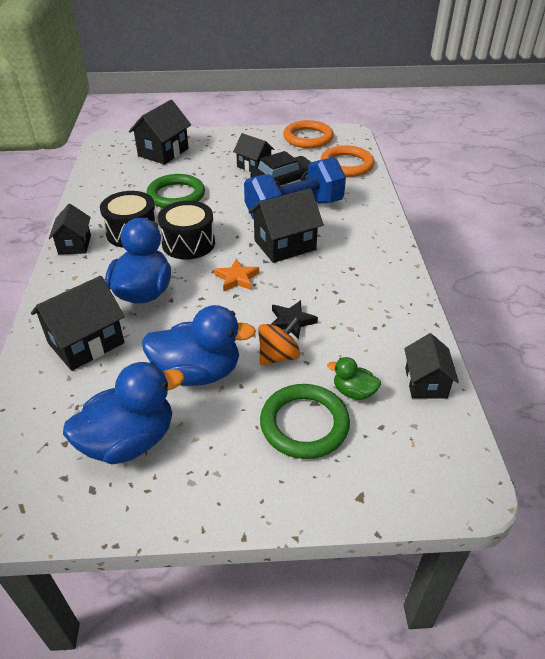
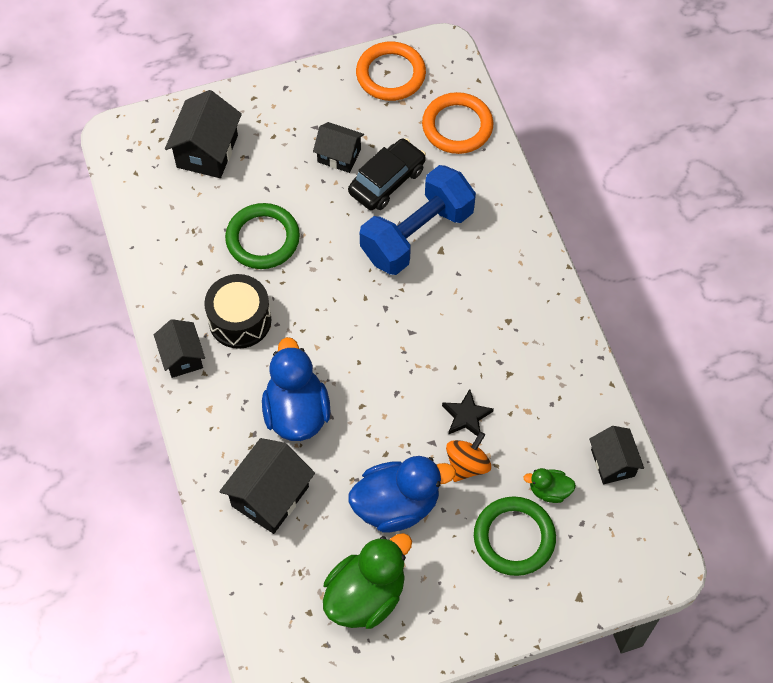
camera: 15 degrees left, 20 degrees up
(129, 441) = (366, 595): blue duck -> green duck
(188, 243) = (314, 323): black drum -> none
(237, 278) = (389, 367): orange star -> none
(285, 245) = (425, 300): black house -> none

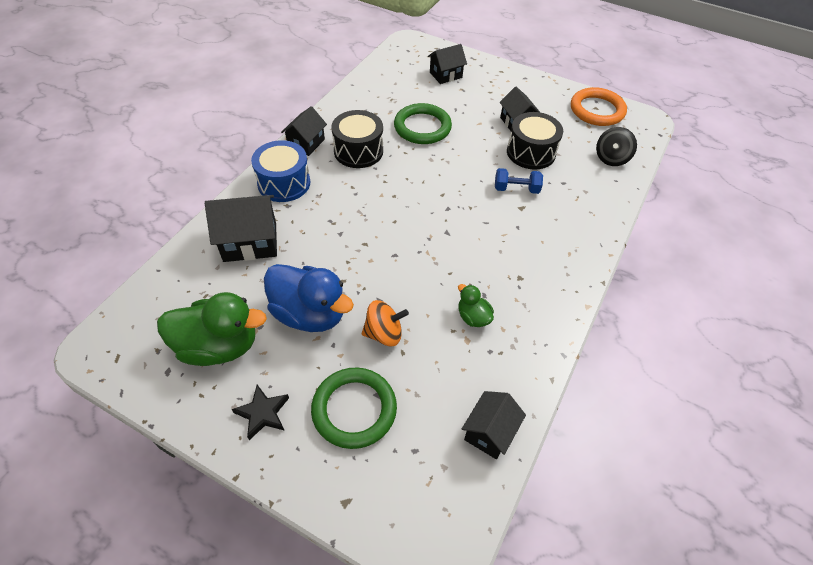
camera: 45 degrees right, 10 degrees down
(207, 151) = (445, 75): black house -> black house, size x0.65
(220, 416) = (284, 183): none -> blue drum
(296, 412) = (325, 215): blue duck -> none
(387, 181) = (531, 152): black car -> black drum
(417, 234) = (516, 189): blue dumbbell -> blue dumbbell, size x0.45
(457, 126) = (611, 158): orange ring -> black spinning top
(466, 416) = (421, 305): black star -> black star (263, 413)
(549, 490) = (418, 404): green duck -> green duck (473, 317)

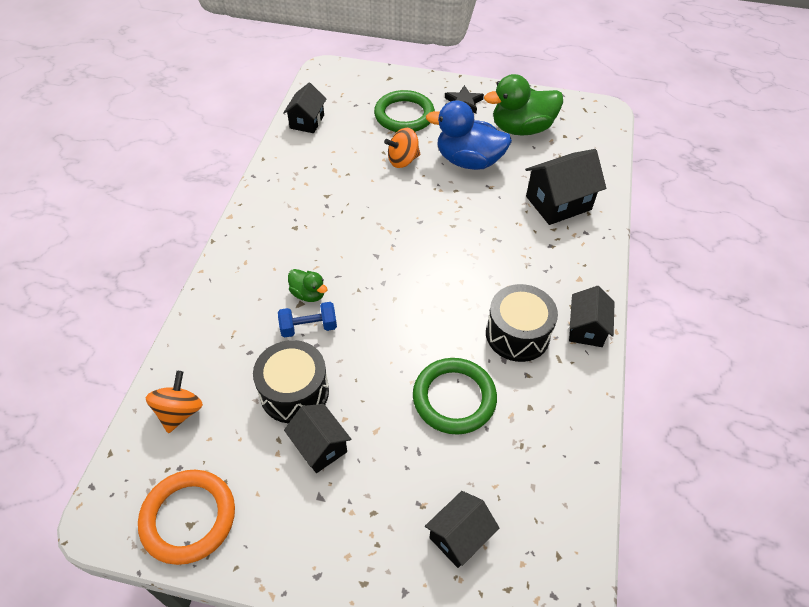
camera: 165 degrees right, 0 degrees up
(284, 183) = (572, 269): blue drum -> none
(473, 317) = (333, 186): green duck -> green duck (308, 294)
(611, 158) = (179, 412): black spinning top -> orange spinning top

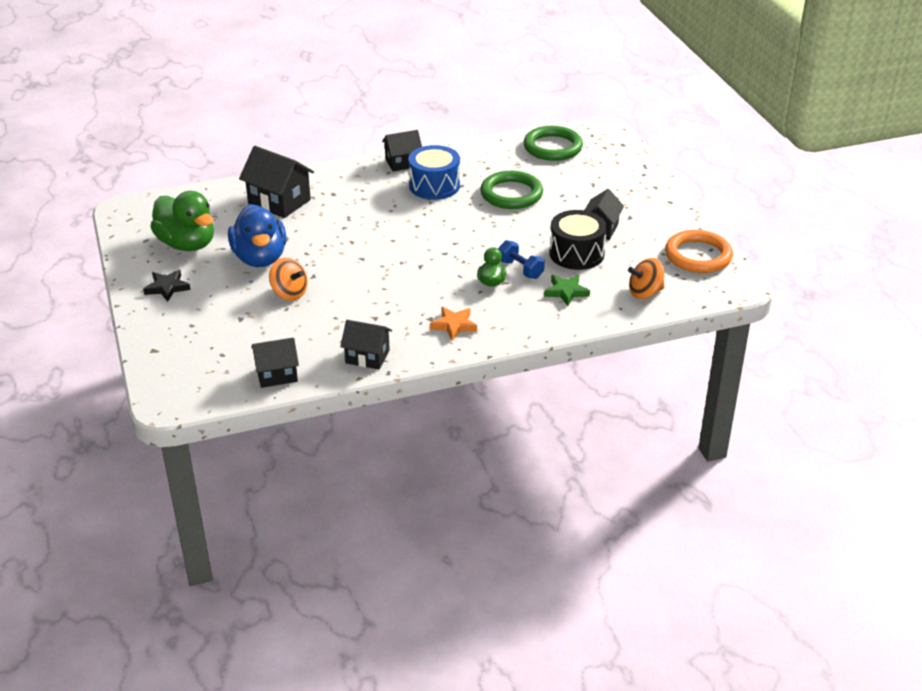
camera: 120 degrees left, 15 degrees down
(242, 343) = (566, 292): none -> green star
(271, 238) = (454, 325): none -> orange star
(404, 115) = (217, 316): green ring -> green ring (552, 147)
(459, 537) = (595, 167): black house -> black house (367, 357)
(517, 334) = (434, 186): black drum -> blue drum

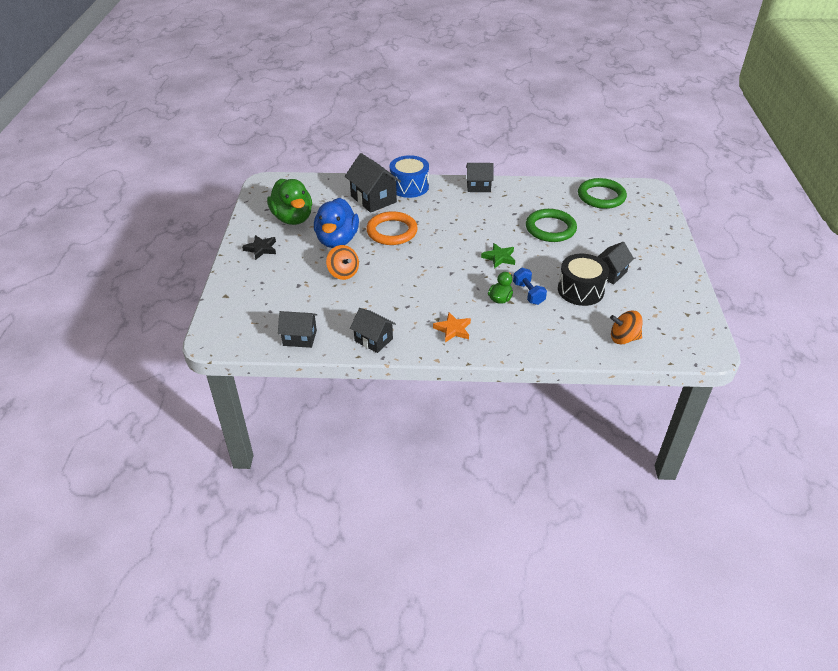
camera: 20 degrees right, 5 degrees up
(434, 186) = (493, 209): blue drum -> blue drum (409, 187)
(566, 292) = (557, 322): green star -> green star (499, 257)
(698, 256) = (684, 315): orange ring -> orange ring (392, 231)

